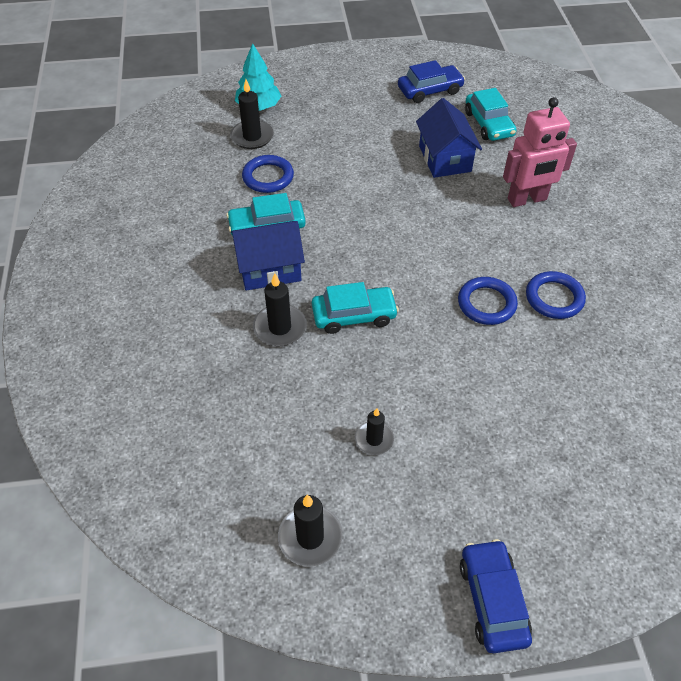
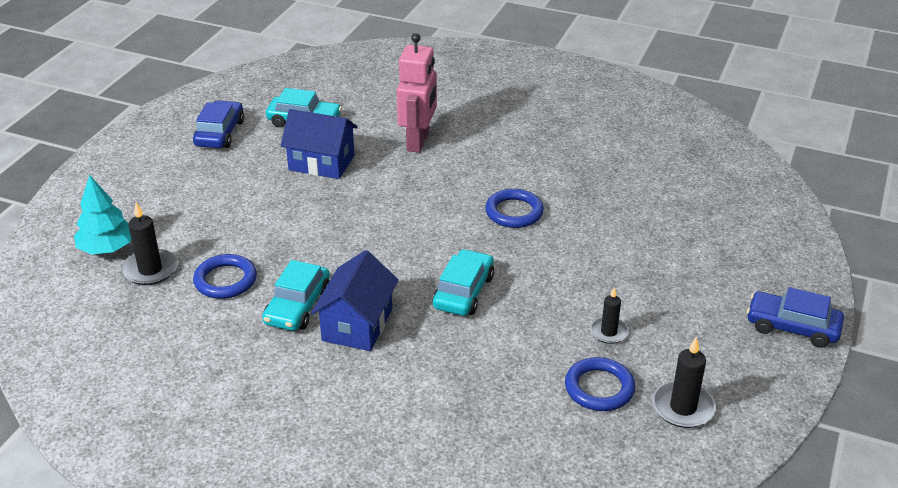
camera: 60 degrees left, 15 degrees down
(280, 327) = (438, 344): black candle -> none
(554, 298) = (537, 176): blue ring -> blue ring (599, 388)

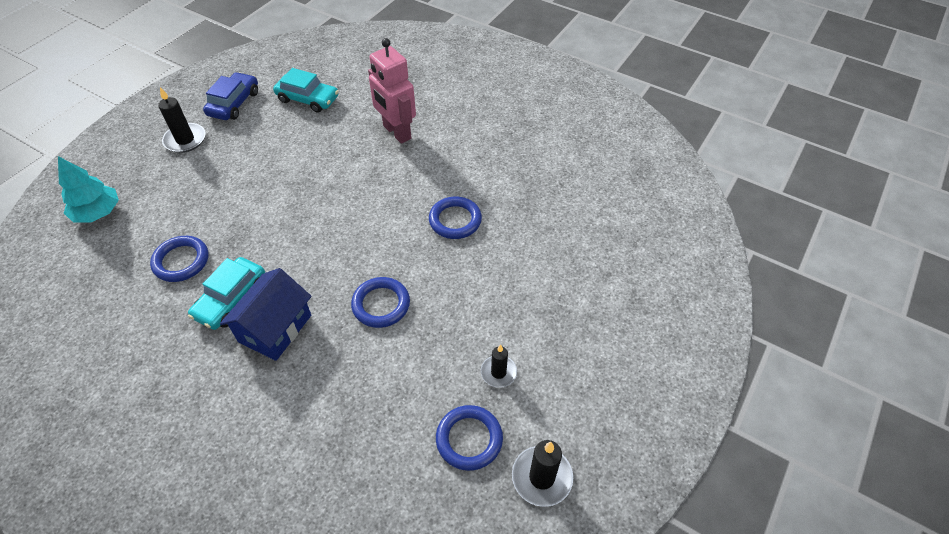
camera: 10 degrees right, 15 degrees up
(150, 270) = (124, 241): black candle -> black candle (185, 140)
(321, 163) = (307, 145): blue house -> none
(418, 142) = (396, 132): pink robot -> pink robot turned 120 degrees clockwise
(463, 292) = (381, 304): turquoise car -> blue ring
(792, 327) = (676, 394): blue car -> none

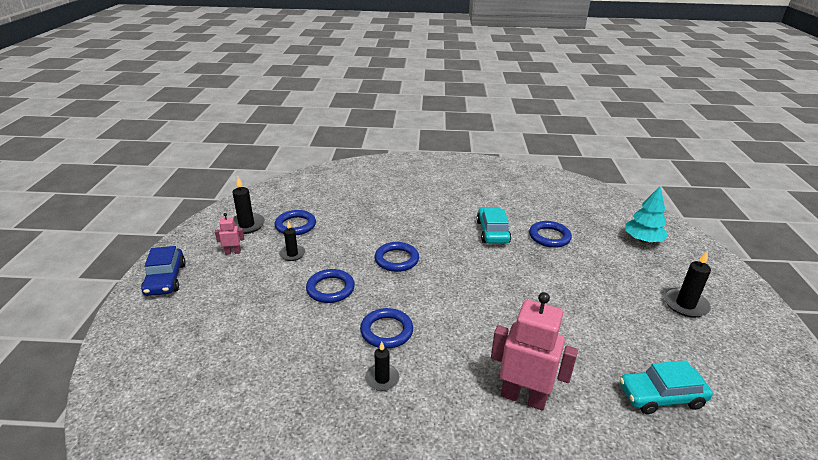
camera: 150 degrees right, 20 degrees down
(234, 103) = (713, 356): blue car -> blue car (165, 279)
(275, 328) = (449, 229): blue house -> none
(479, 293) = (330, 289): none -> blue ring
(486, 182) = (382, 379): none -> black candle
(575, 414) = (233, 252): none -> pink robot

